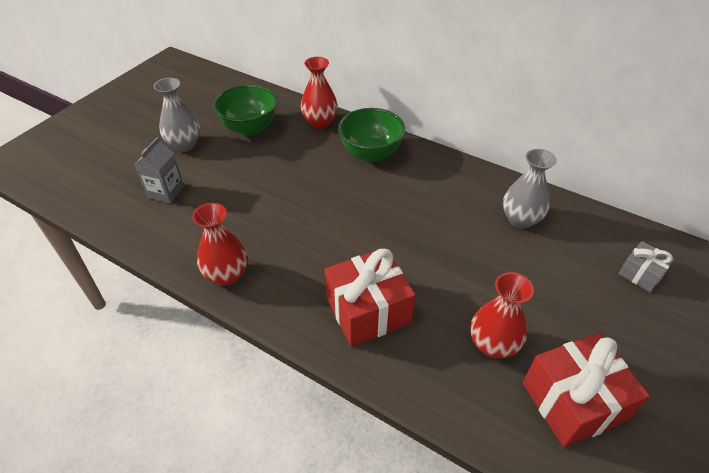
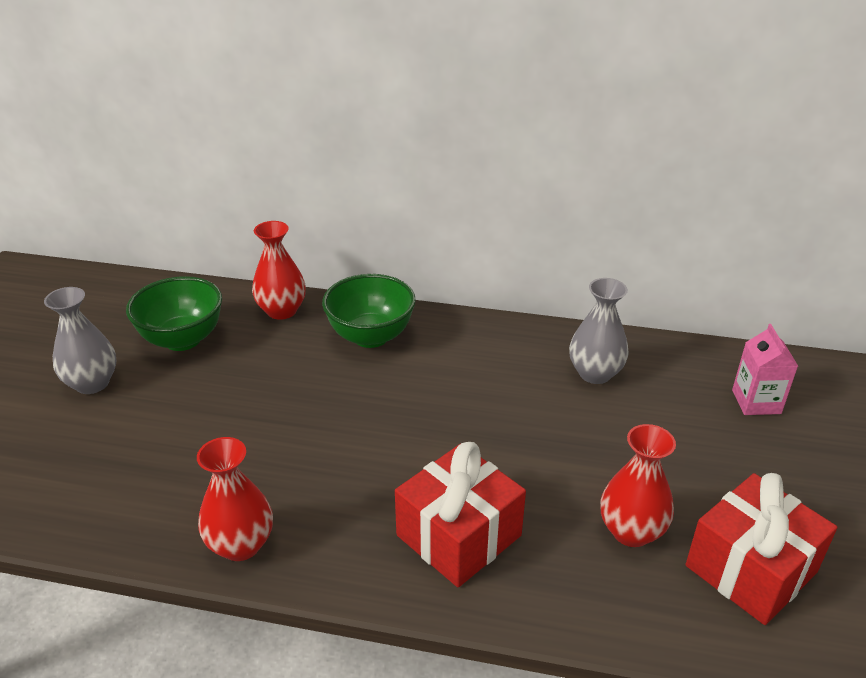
camera: 20 degrees left, 10 degrees down
(166, 192) = (93, 455): grey carton -> none
(641, 274) = (756, 402): grey gift -> pink carton

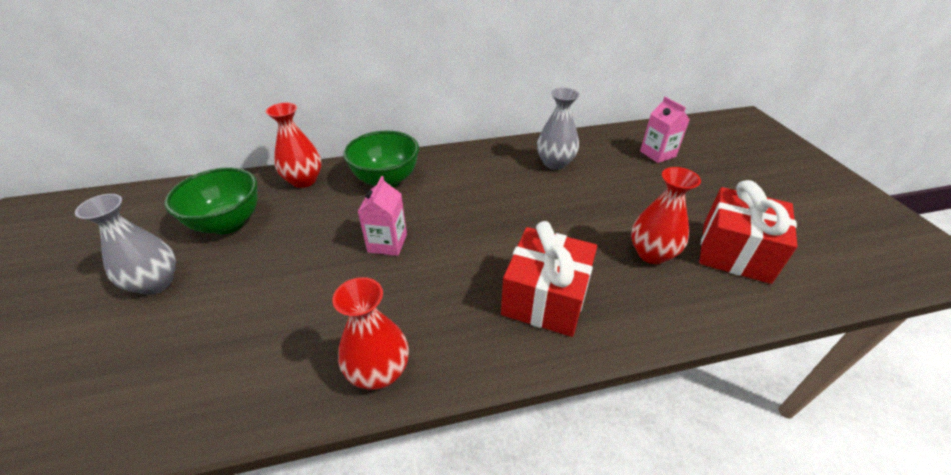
camera: 25 degrees left, 5 degrees up
(327, 413) = (387, 243): none -> pink carton

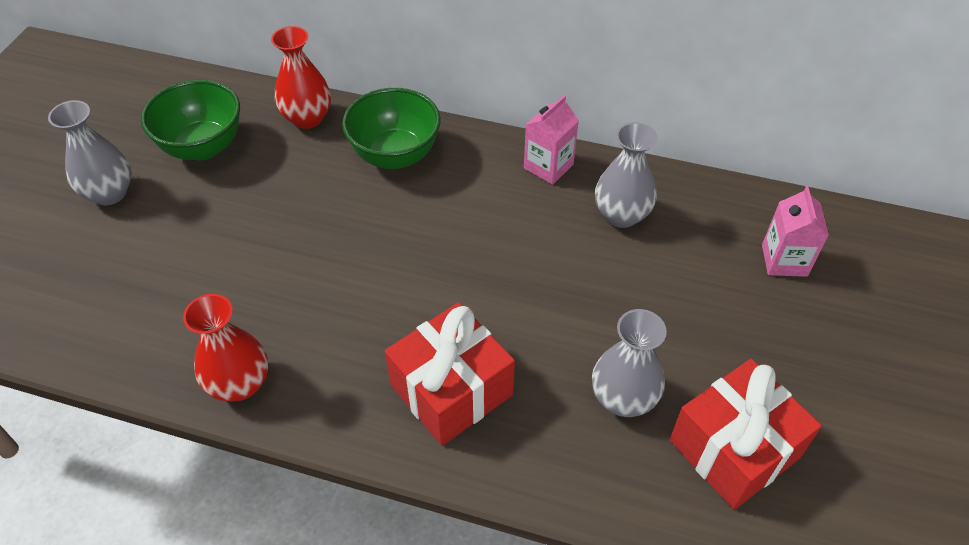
camera: 30 degrees right, 10 degrees up
(387, 243) = (339, 244): pink carton -> pink carton (548, 166)
(651, 254) = (623, 398): red vase -> grey vase

